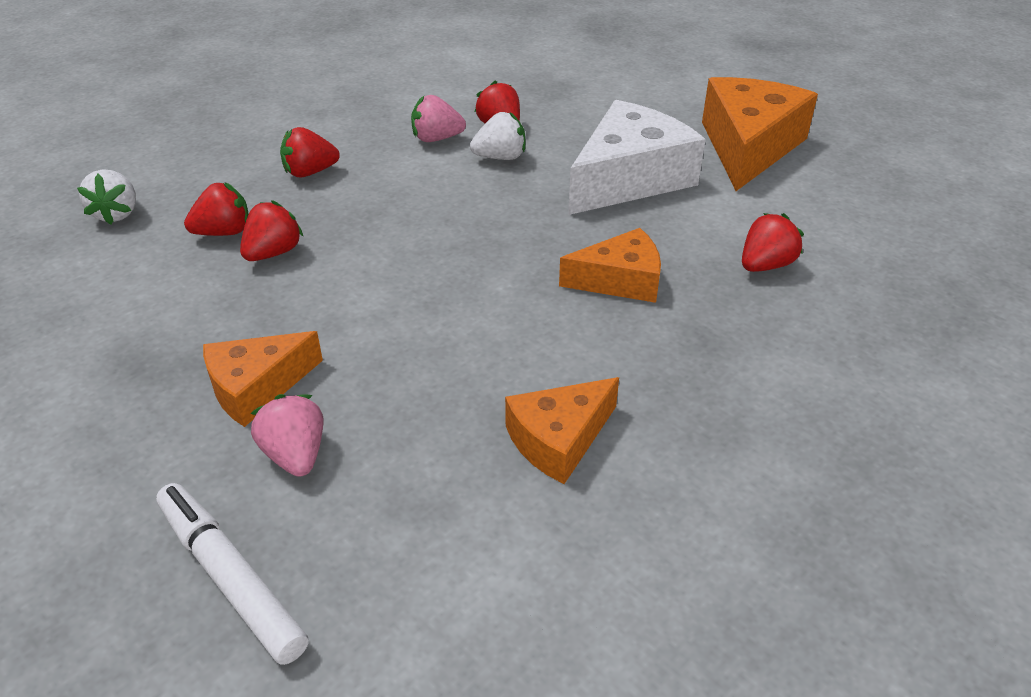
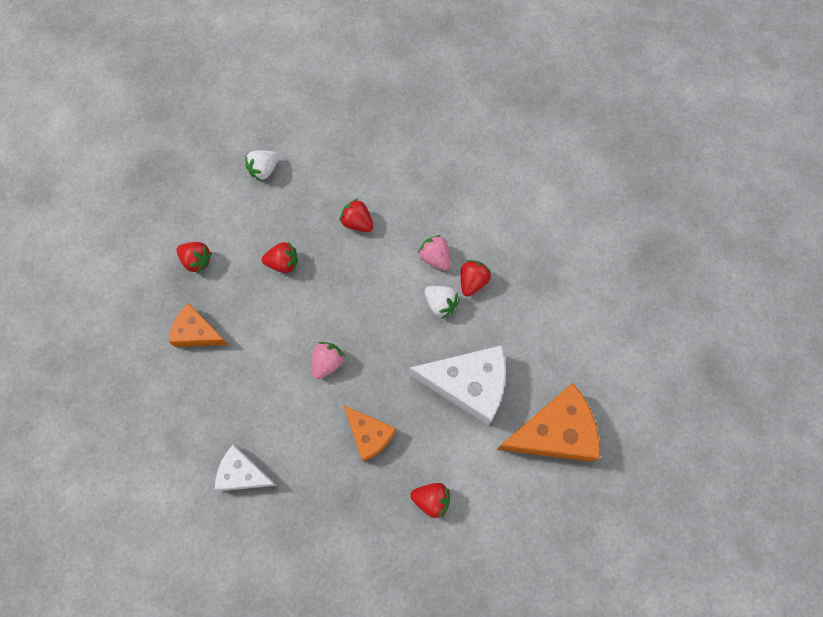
camera: 55 degrees right, 30 degrees up
(224, 232) = (283, 228): red strawberry -> red strawberry (197, 260)
(231, 577) = (108, 403): white marker -> none
(295, 455) = (172, 378): pink strawberry -> pink strawberry (327, 362)
(559, 439) = (243, 473): orange cheese -> white cheese

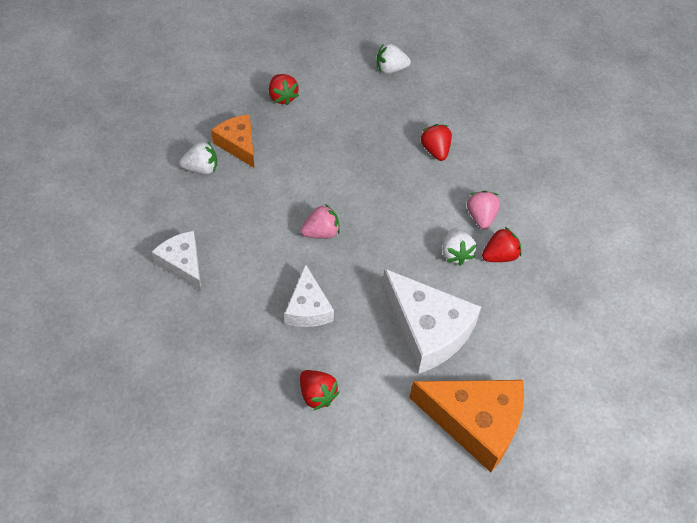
camera: 35 degrees right, 15 degrees down
(185, 377) = (201, 168): none -> white strawberry
(283, 263) = (348, 140): red strawberry -> none
(369, 435) = (308, 308): orange cheese -> white cheese

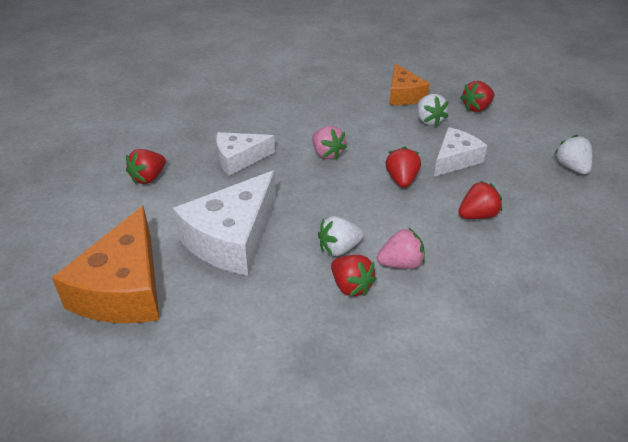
camera: 80 degrees right, 15 degrees down
(183, 264) = (265, 91): white cheese -> white cheese (455, 160)
(201, 168) = (366, 82): white strawberry -> white strawberry (429, 120)
(238, 144) = (403, 95): orange cheese -> orange cheese turned 120 degrees clockwise
(376, 186) = (401, 180): none -> red strawberry

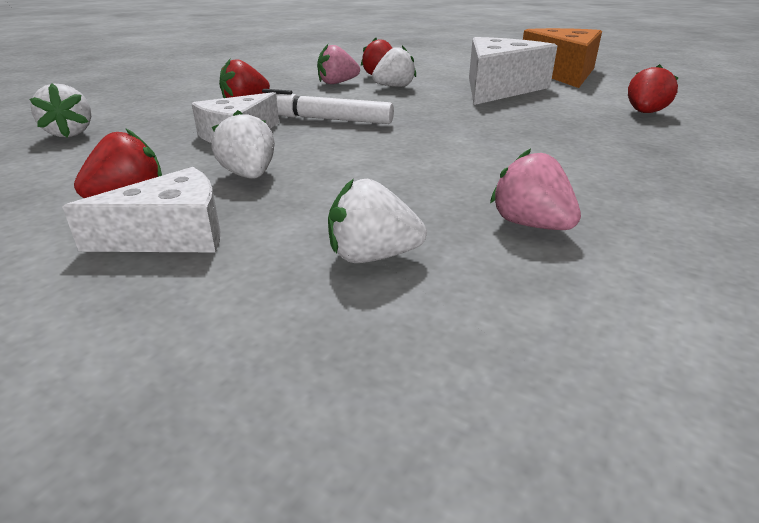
camera: 175 degrees right, 10 degrees down
(239, 159) = (551, 128): white cheese -> white cheese (172, 234)
(327, 154) = (429, 135): pink strawberry -> pink strawberry (530, 225)
(367, 78) = (372, 256): none -> white strawberry
(401, 180) = (323, 119): red strawberry -> white marker
(403, 95) = (282, 217): orange cheese -> none

